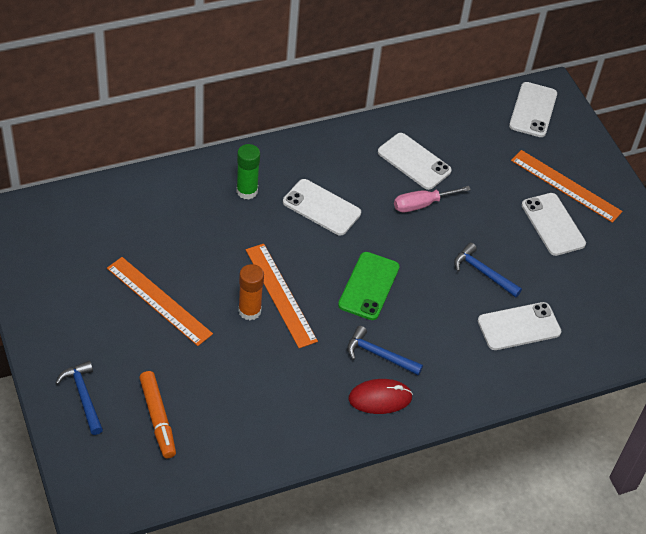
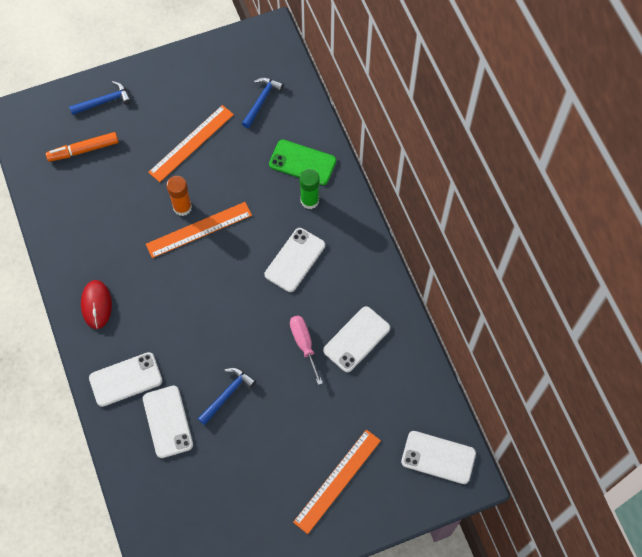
camera: 95 degrees right, 15 degrees up
(368, 286) = (209, 297): green phone -> green phone (302, 162)
(379, 355) = (138, 305): blue hammer -> blue hammer (261, 101)
(553, 224) = (287, 463): white phone -> white phone (126, 379)

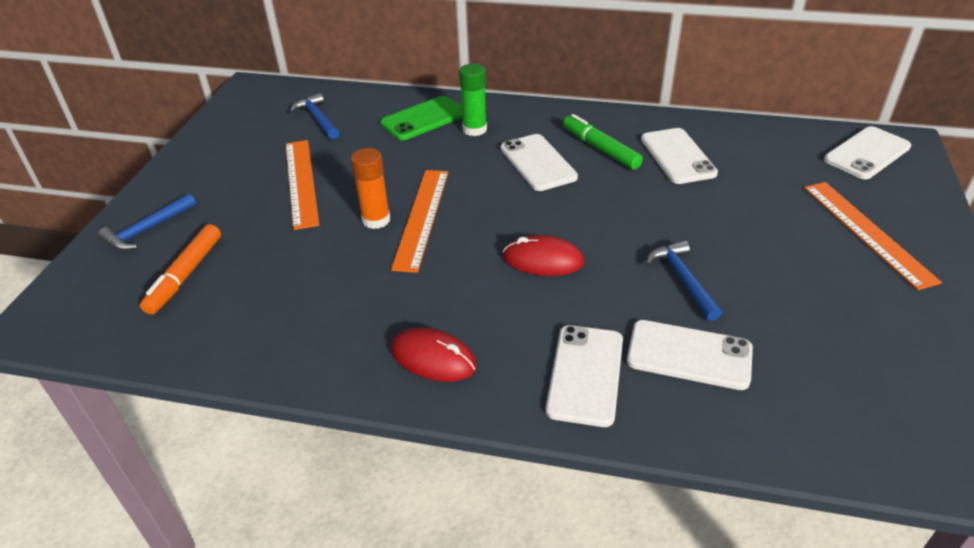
camera: 55 degrees left, 25 degrees down
(104, 101) = (147, 230): blue hammer -> blue hammer turned 150 degrees counterclockwise
(200, 314) = (543, 260): none -> red mouse
(304, 344) = (655, 193): pink screwdriver -> none
(336, 288) = (600, 148): none -> green marker

